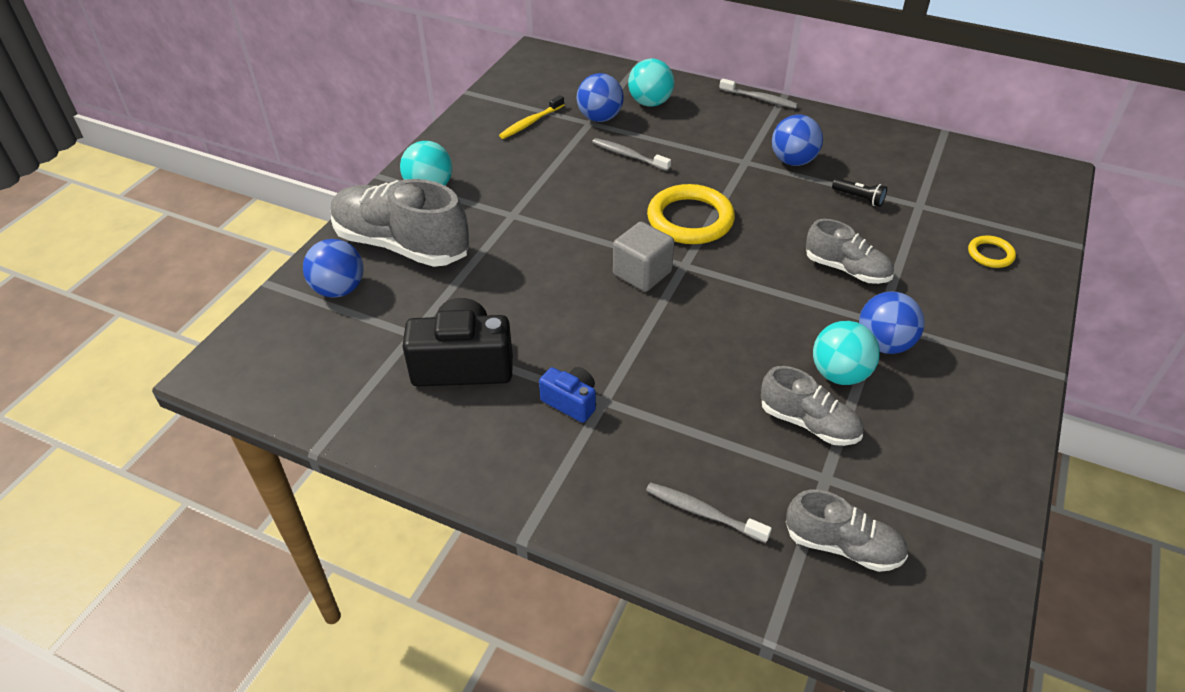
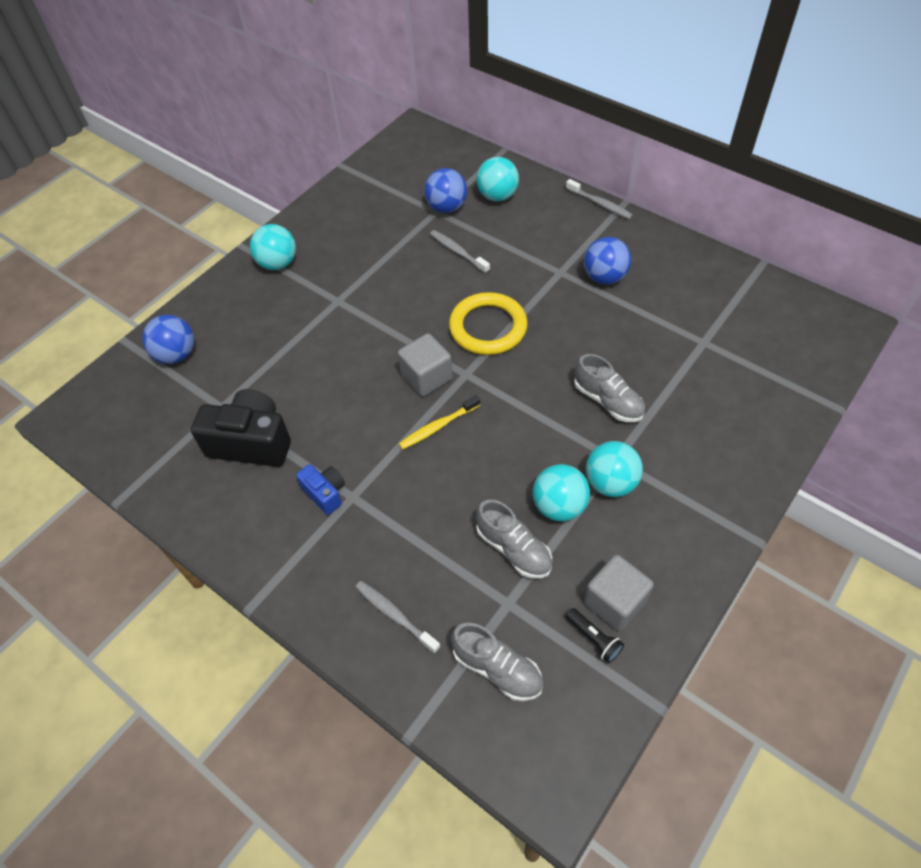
camera: 15 degrees right, 10 degrees up
(401, 245) = (238, 318): grey shoe -> none
(530, 123) = (384, 205): yellow toothbrush -> yellow toothbrush (438, 427)
(859, 198) = (650, 326): black flashlight -> black flashlight (594, 639)
(884, 344) = (610, 483): blue ball -> turquoise ball
(940, 456) = (615, 602): none -> grey cube
(990, 254) = (749, 405): yellow ring -> none

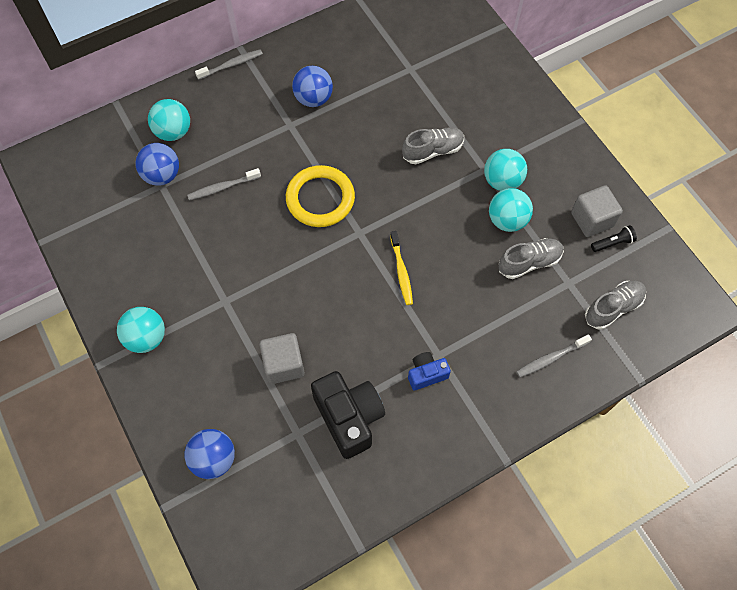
camera: 70 degrees left, 10 degrees up
(251, 442) = (349, 417): black camera -> black camera turned 120 degrees clockwise
(426, 377) = (348, 262): grey cube -> grey cube (284, 364)

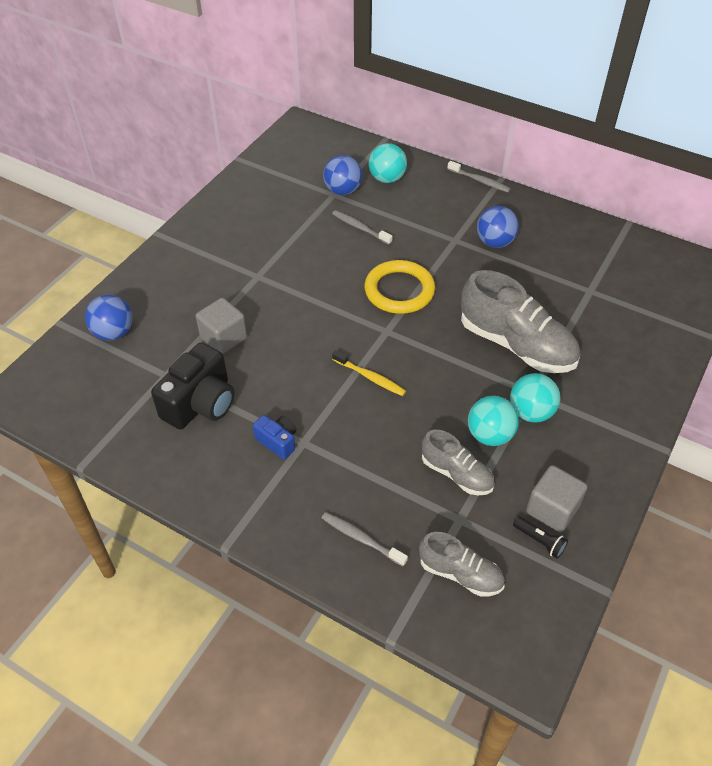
camera: 60 degrees right, 15 degrees down
(146, 338) = (195, 247): turquoise ball -> none
(401, 271) = (370, 377): yellow toothbrush -> yellow toothbrush turned 105 degrees counterclockwise
(432, 151) = (516, 345): grey shoe -> grey shoe, size x1.79

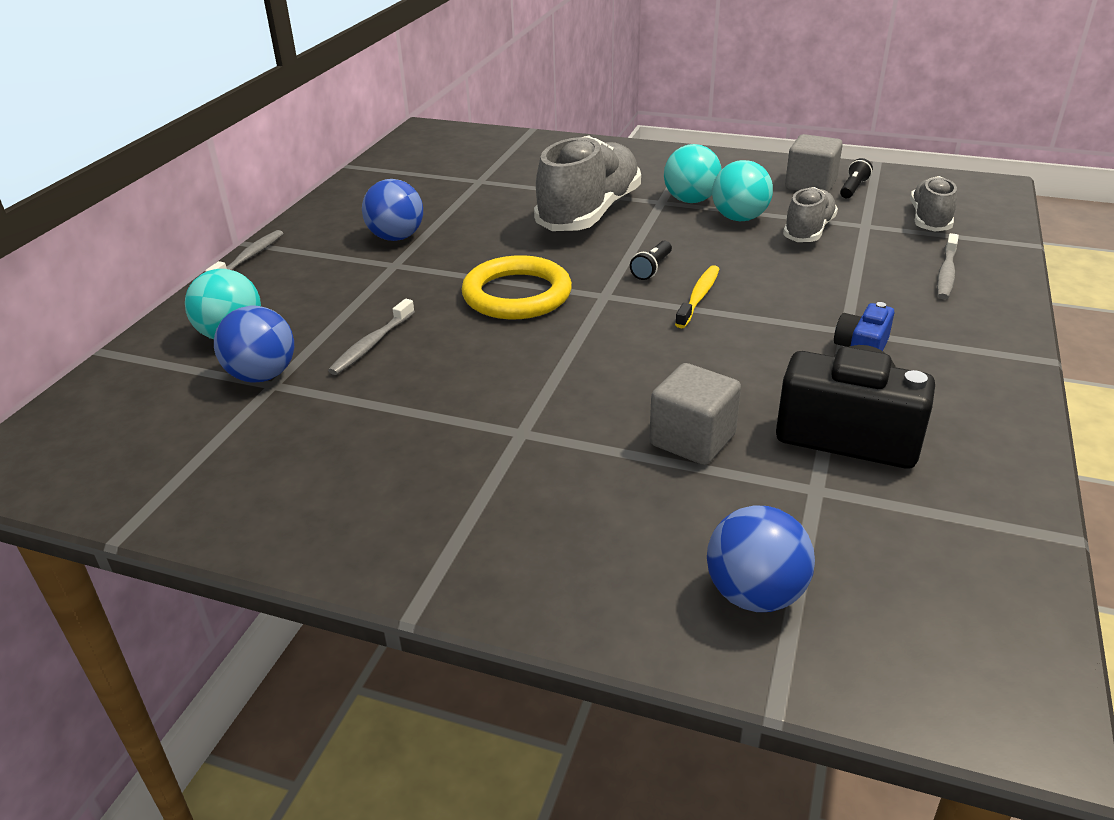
camera: 100 degrees left, 15 degrees down
(417, 362) = (652, 268): none -> black flashlight

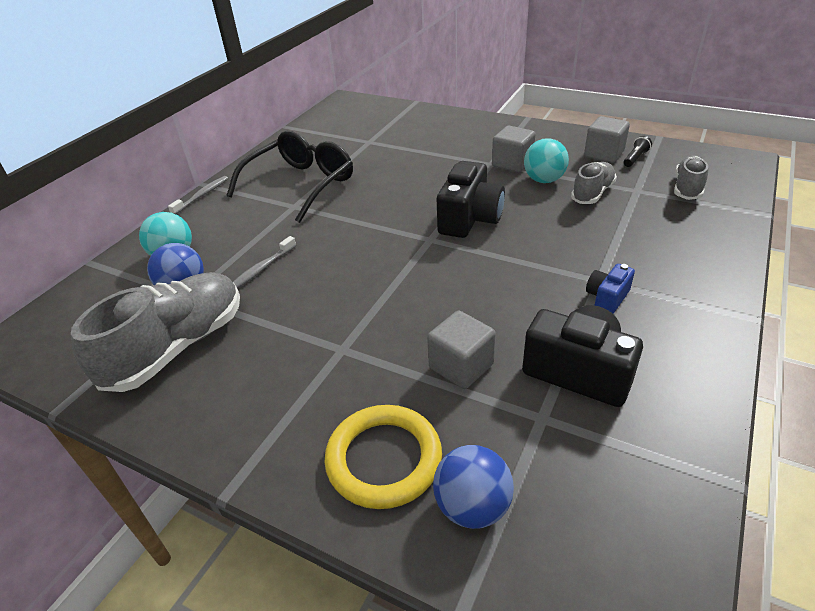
camera: 10 degrees right, 5 degrees up
(396, 237) = (301, 184): blue ball -> black glasses
(517, 294) = (369, 235): yellow ring -> yellow ring (384, 459)
(589, 213) = (437, 171): grey shoe -> grey shoe (177, 347)
(652, 268) = (469, 219): black flashlight -> black camera
(690, 200) = (512, 163): turquoise ball -> grey cube
(698, 297) = (497, 245): yellow toothbrush -> none
(946, 273) = (689, 235): grey toothbrush -> none

